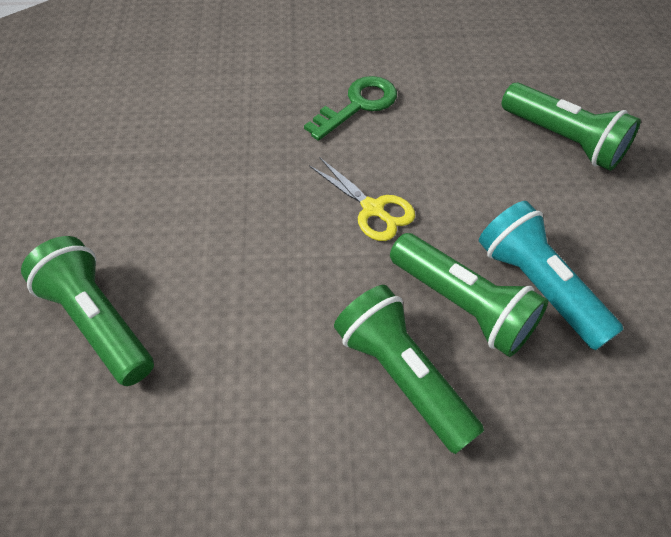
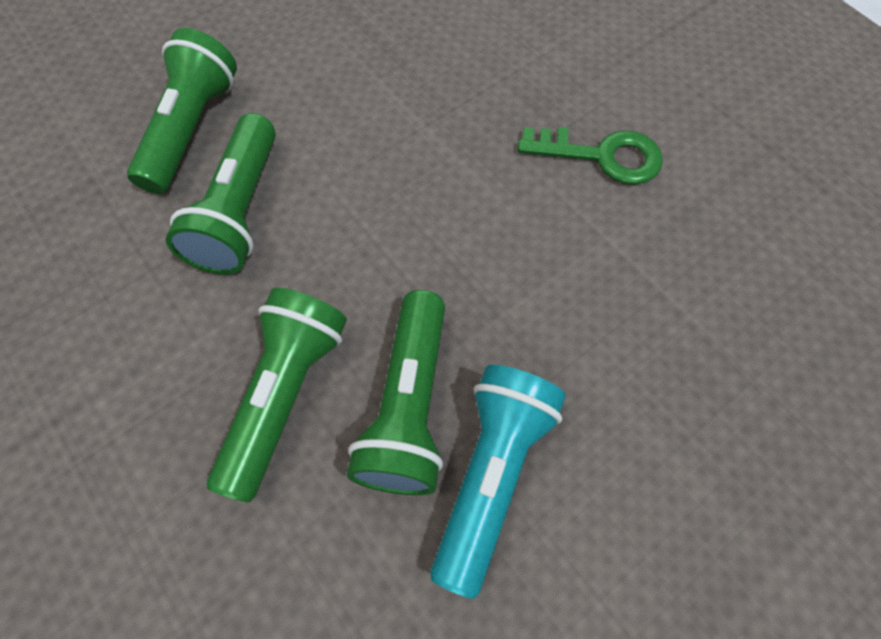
camera: 55 degrees right, 10 degrees up
(373, 209) = (469, 252): yellow scissors -> none
(563, 140) = (750, 392): green flashlight -> green flashlight (241, 211)

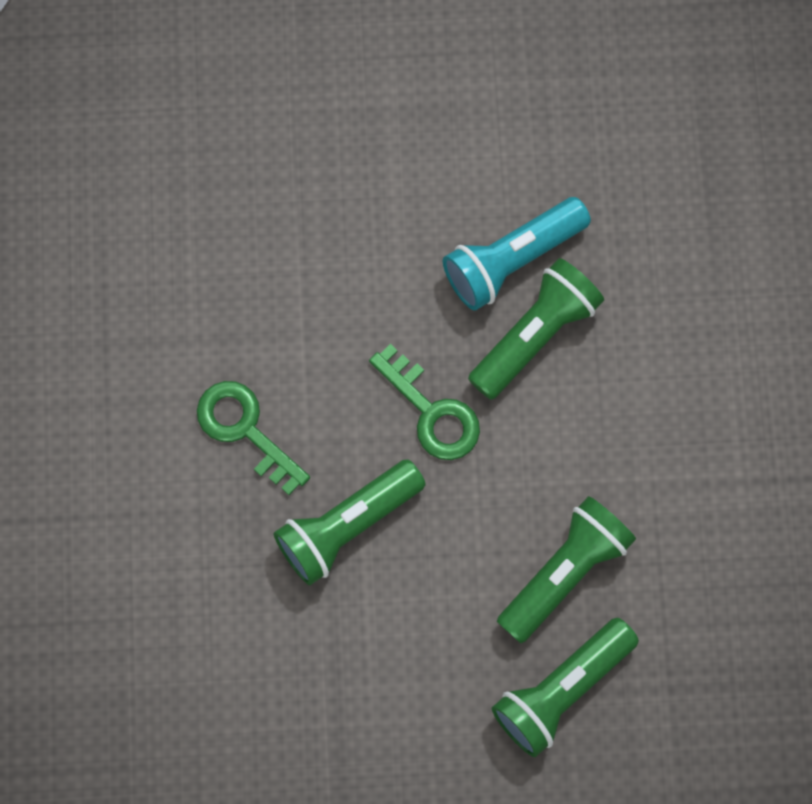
camera: 145 degrees left, 10 degrees up
(285, 394) = (611, 396): green flashlight -> green flashlight (347, 526)
(457, 266) = (431, 412): none -> green key

